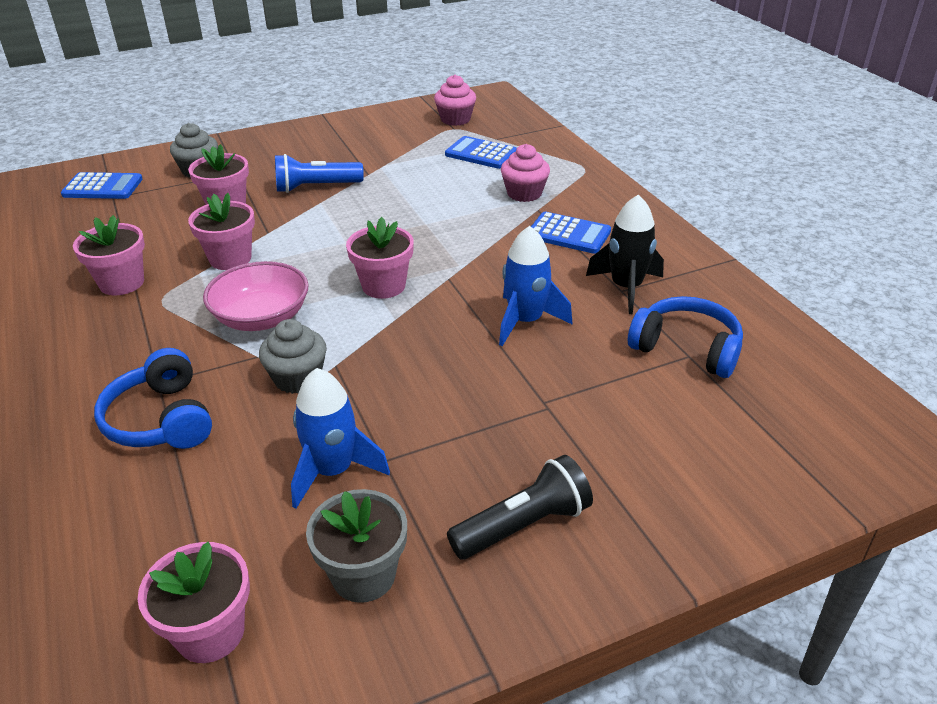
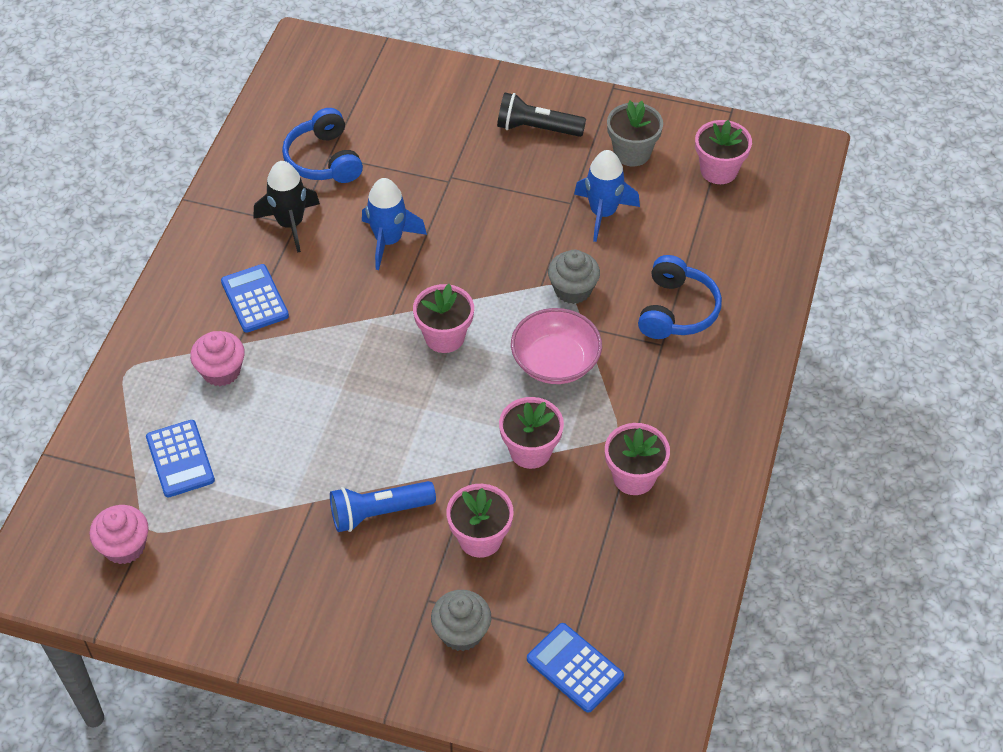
camera: 140 degrees left, 15 degrees up
(316, 187) = (378, 513): blue flashlight -> blue flashlight turned 135 degrees clockwise

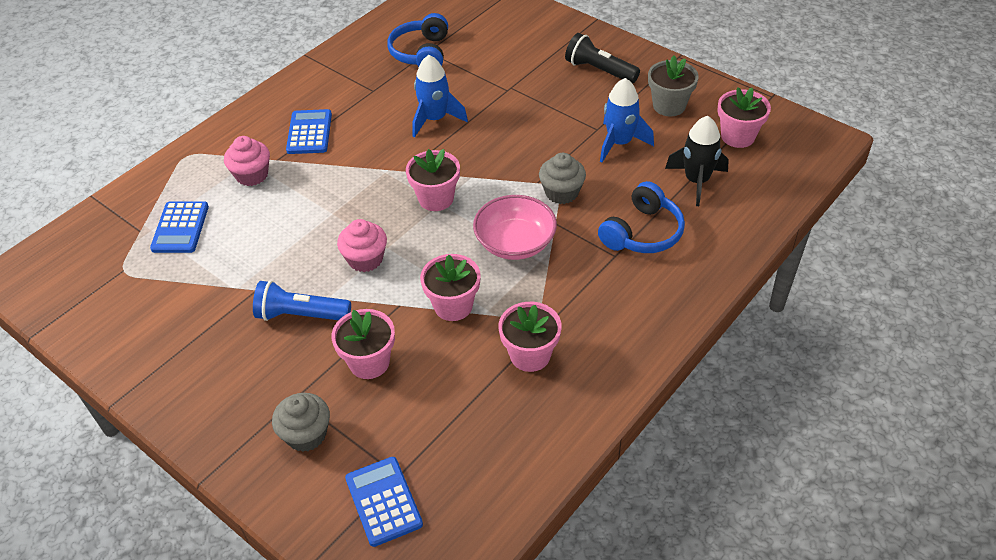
camera: 25 degrees right, 5 degrees down
(124, 546) = (98, 278): pink cupcake -> pink cupcake (365, 259)
(290, 224) = (369, 89): black rocket -> black rocket (696, 181)

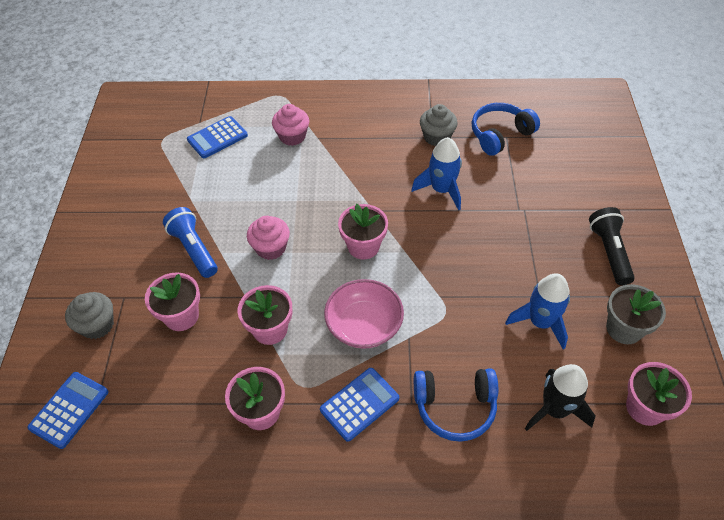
camera: 50 degrees right, 5 degrees up
(309, 132) = (358, 135): blue calculator -> blue calculator (359, 404)
(561, 192) = (445, 320): grey cupcake -> grey cupcake (437, 137)

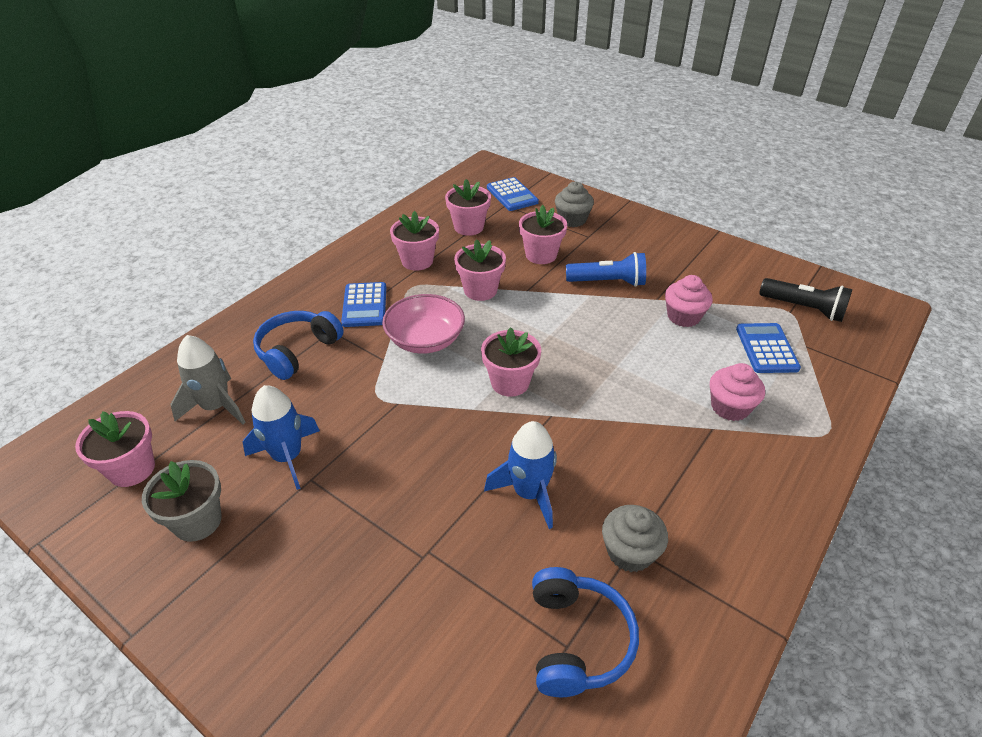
camera: 125 degrees right, 10 degrees down
(167, 408) = (468, 227): none -> pink flower pot
(271, 248) = (567, 324): pink cupcake -> pink cupcake (683, 316)
(554, 409) = (216, 407): black rocket -> grey rocket
(609, 252) = (277, 597): black flashlight -> black flashlight (804, 309)

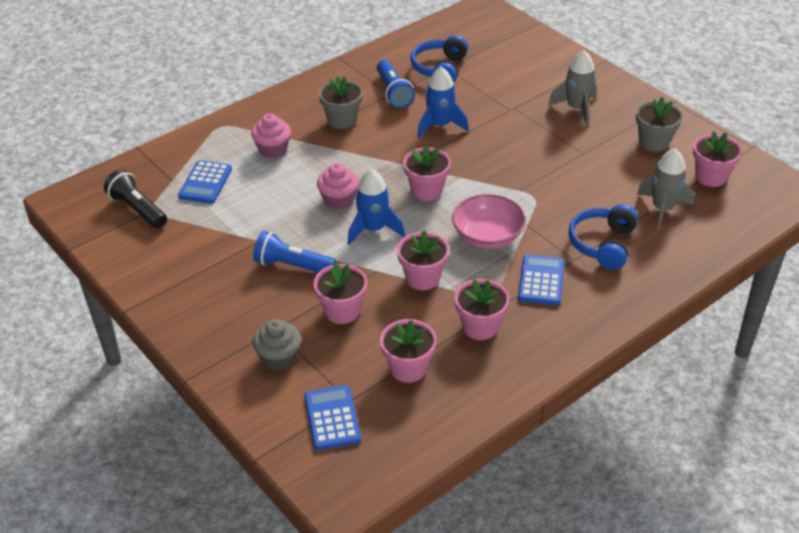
camera: 165 degrees left, 0 degrees up
(287, 457) = (600, 167): blue rocket -> blue rocket (373, 229)
(297, 351) = (603, 244): blue headphones -> blue headphones turned 150 degrees clockwise
(314, 576) = (576, 109): none -> grey rocket
(629, 552) = (393, 93): grey cupcake -> blue flashlight
(674, 475) = (342, 120): none -> grey flower pot
(683, 316) = (249, 220): pink cupcake -> pink cupcake (338, 200)

